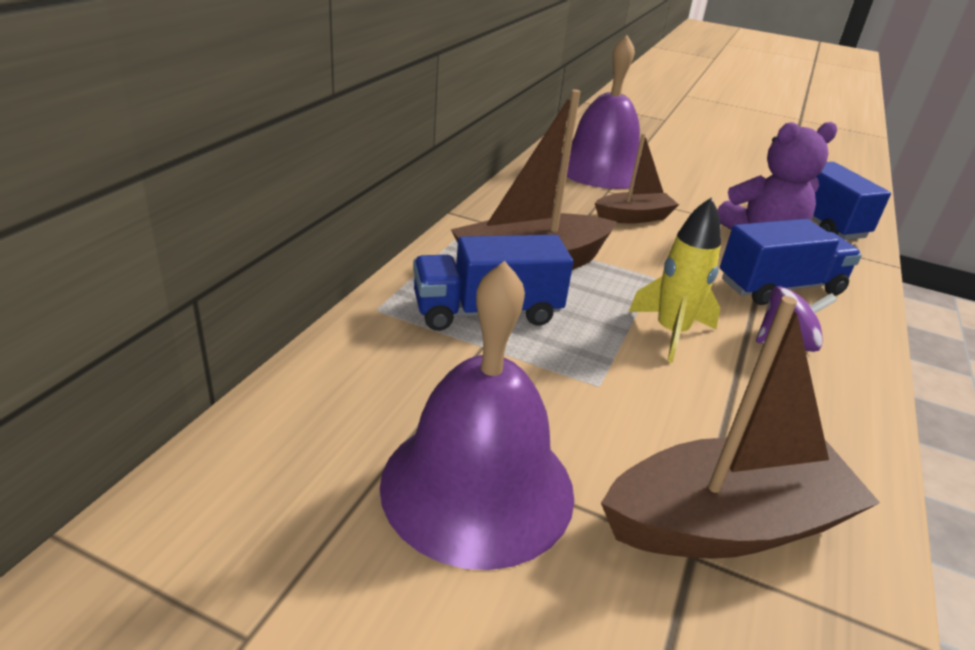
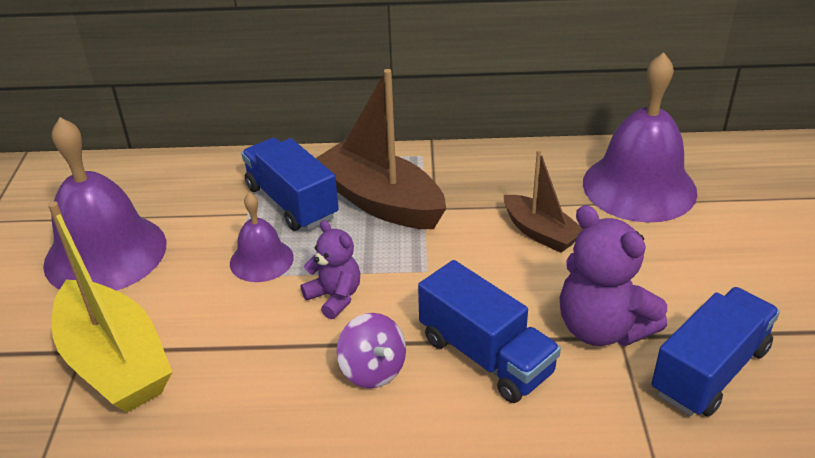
camera: 70 degrees right, 5 degrees up
(582, 359) = (261, 260): none -> purple bell
(671, 333) = (335, 297): yellow rocket -> purple teddy bear
(726, 524) = (115, 362): brown boat -> yellow boat

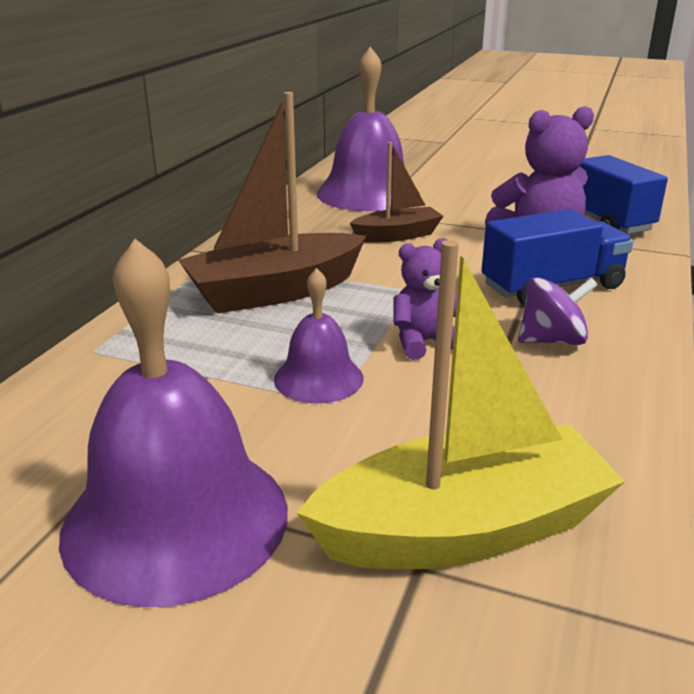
camera: 70 degrees left, 10 degrees down
(291, 202) = (217, 341): blue truck -> none

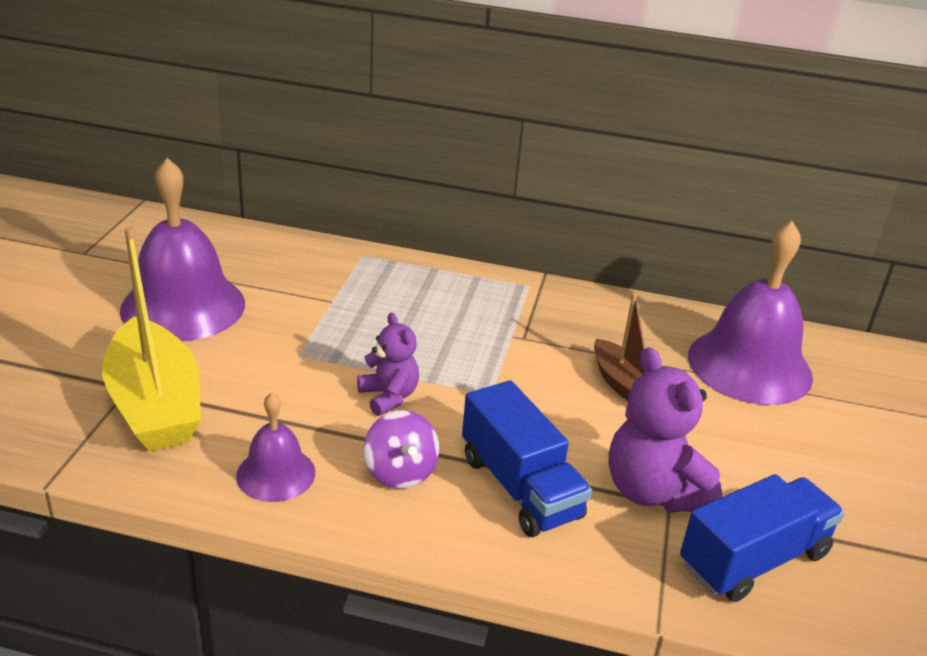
camera: 80 degrees right, 5 degrees up
(275, 291) = (469, 319): brown boat -> none
(318, 378) = (329, 346): purple bell -> purple bell (276, 474)

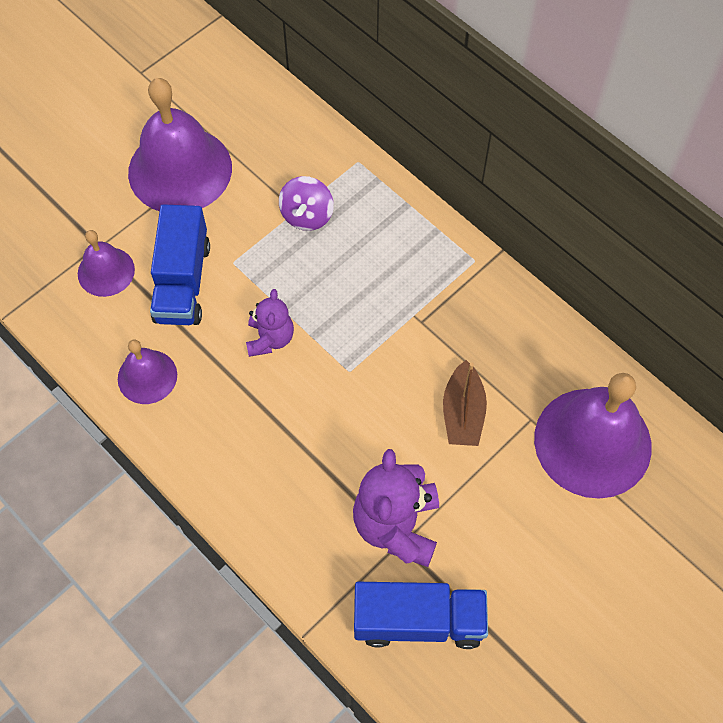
camera: 35 degrees right, 30 degrees up
(155, 405) = (106, 271): yellow boat -> purple bell
(400, 472) = (230, 416): purple spinning top -> purple spinning top (307, 215)
(520, 487) = (303, 472): blue truck -> blue truck (182, 282)

